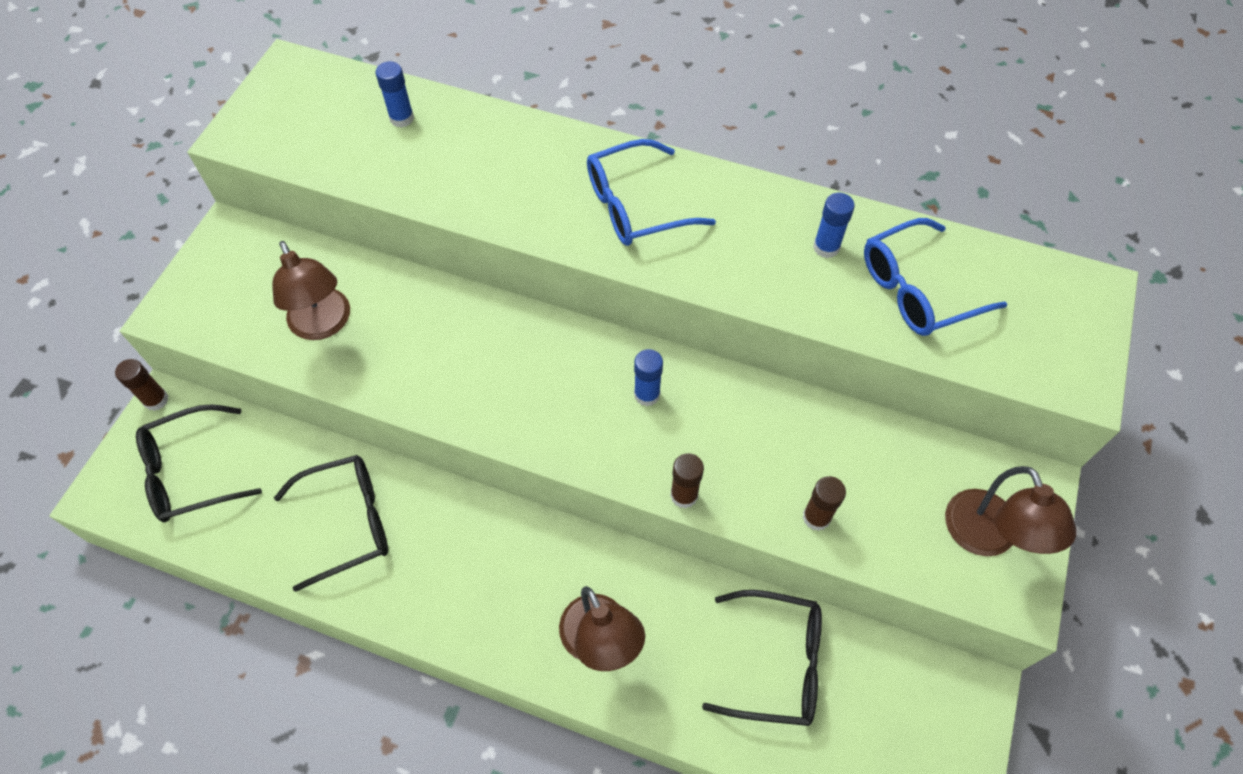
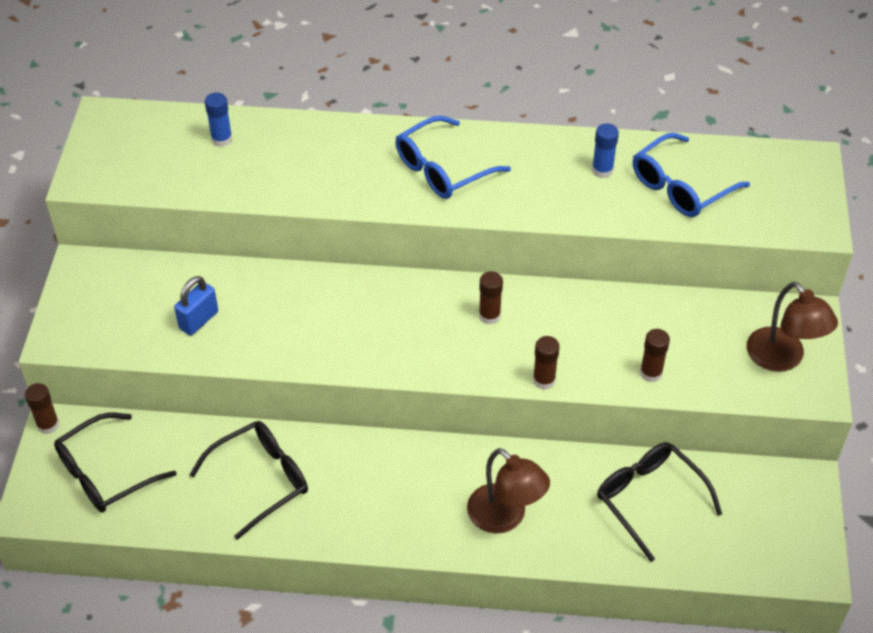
camera: 15 degrees left, 10 degrees down
(323, 325) = (199, 320): brown lamp -> blue padlock
(647, 394) = (489, 316): blue glue stick -> brown glue stick
(776, 663) = (649, 499): black glasses -> black glasses turned 120 degrees counterclockwise

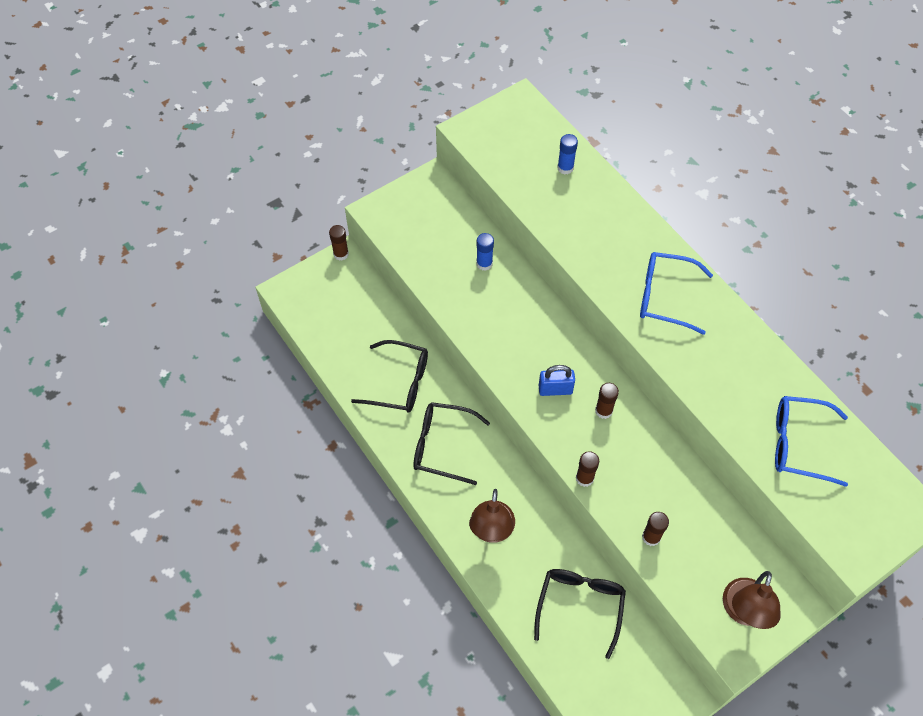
camera: 50 degrees right, 10 degrees up
(105, 473) = (336, 306): black glasses -> black glasses (442, 446)
(199, 320) = (451, 265): blue padlock -> blue padlock (555, 389)
(602, 170) = (762, 387): blue glue stick -> blue glue stick (484, 263)

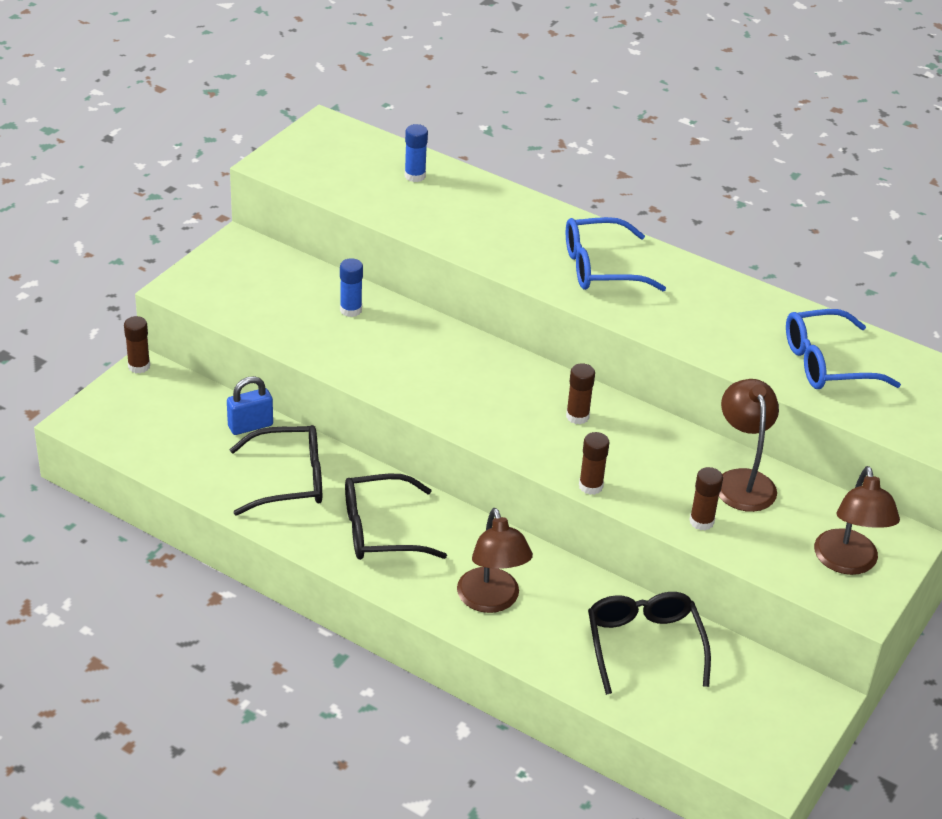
camera: 25 degrees left, 20 degrees down
(555, 389) = (507, 410): blue padlock -> blue padlock (250, 426)
(699, 509) = (742, 481): none -> brown lamp

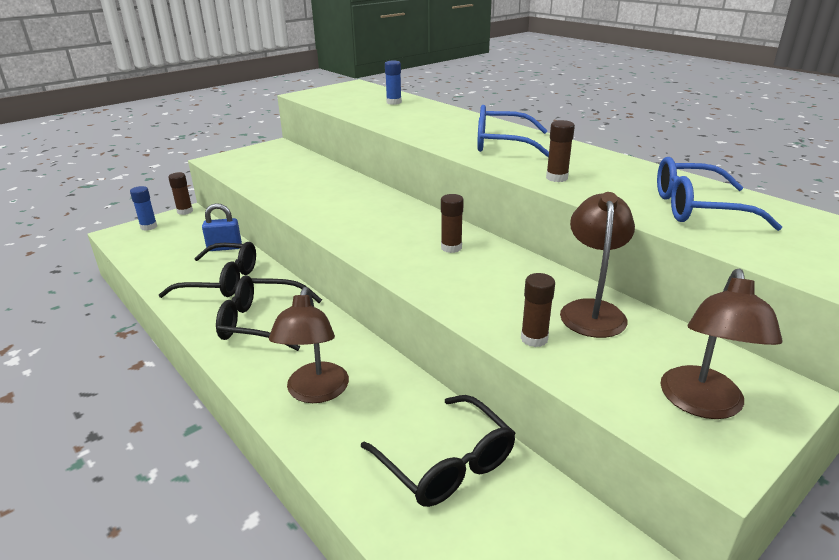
camera: 20 degrees right, 10 degrees down
(351, 310) = (319, 177): blue glue stick -> blue glue stick (149, 227)
(590, 486) = (433, 296): brown glue stick -> brown glue stick (556, 178)
(644, 645) = (446, 463): black glasses -> black glasses turned 135 degrees clockwise

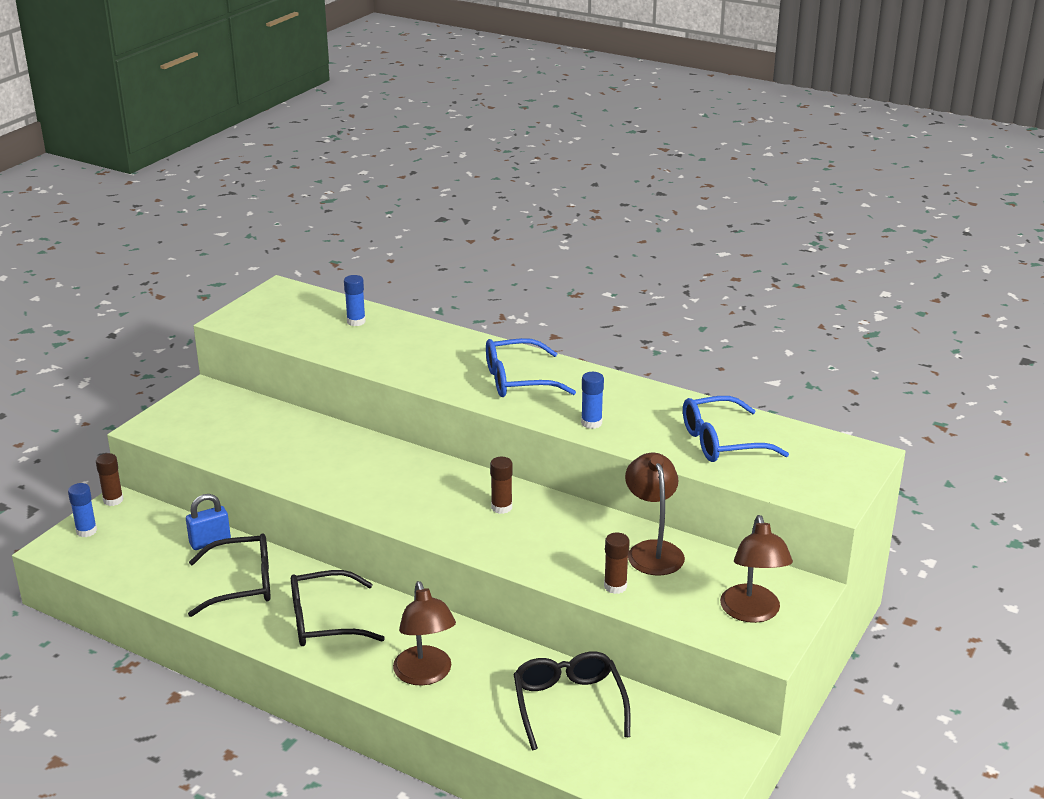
camera: 20 degrees left, 0 degrees up
(446, 463) = (568, 704): black glasses -> black glasses turned 135 degrees counterclockwise
(556, 178) = (591, 423): brown glue stick -> blue glue stick

